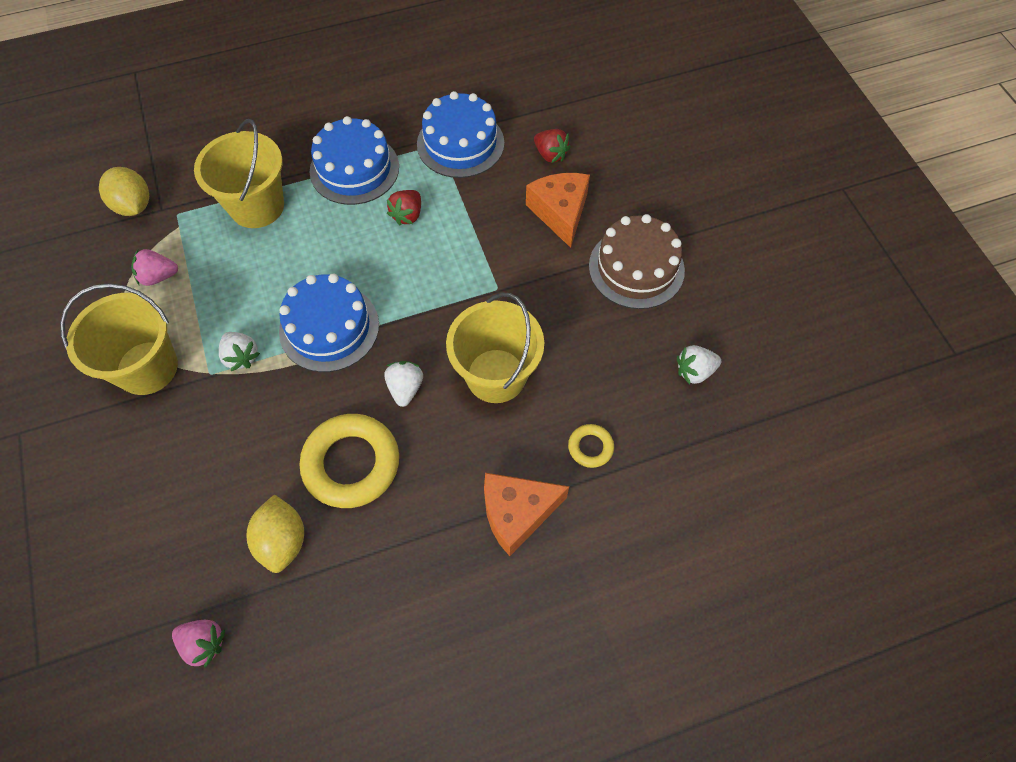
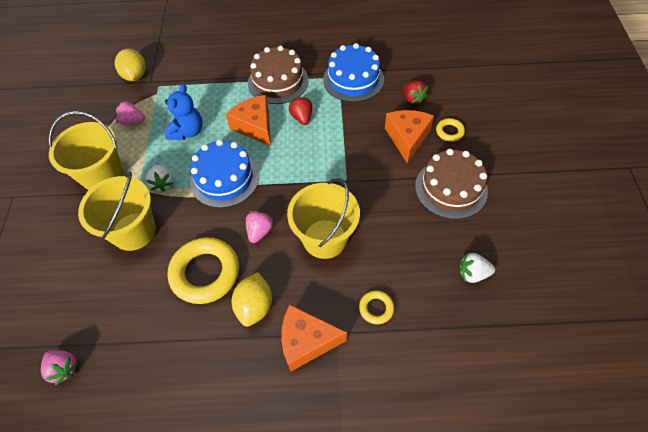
camera: 20 degrees right, 5 degrees down
(249, 273) = (188, 131): none -> blue teddy bear
(257, 206) = (208, 91): yellow bucket -> yellow bucket (134, 231)
(282, 541) = (141, 313): yellow lemon -> yellow lemon (255, 306)
(345, 243) = (255, 126): none -> orange cheese
(354, 169) = (278, 81): blue cake -> brown cake
(405, 388) = (260, 231): white strawberry -> pink strawberry
(407, 215) = (302, 117): red strawberry -> red strawberry turned 120 degrees clockwise
(612, 191) = (449, 132): none -> yellow ring

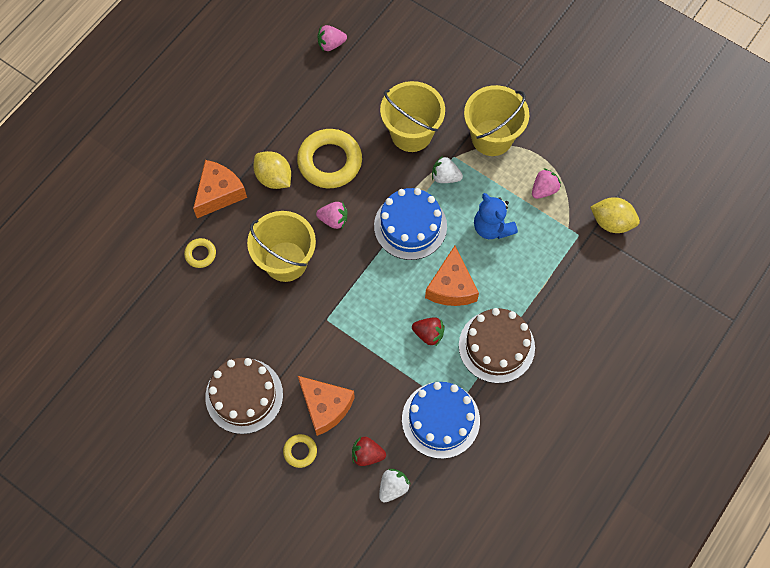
camera: 125 degrees right, 10 degrees up
(255, 126) = (451, 286): orange cheese -> orange cheese turned 90 degrees clockwise
(260, 231) = (333, 220): pink strawberry -> pink strawberry turned 45 degrees counterclockwise
(473, 273) = (163, 342): white strawberry -> white strawberry (393, 487)

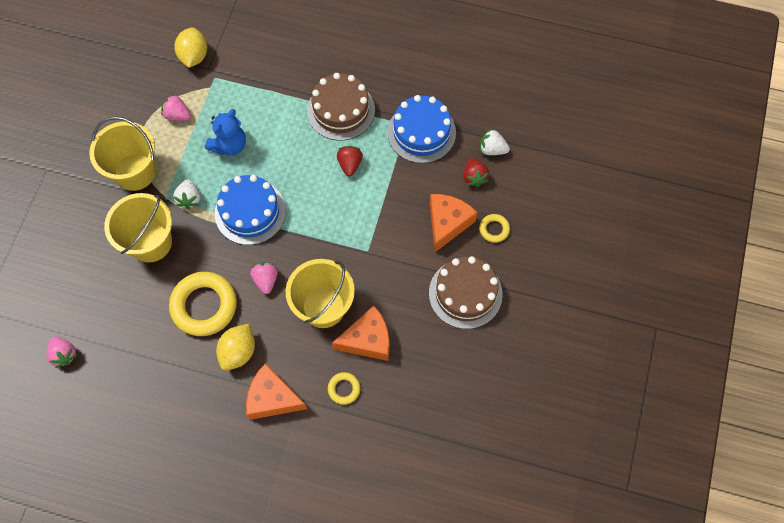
camera: 110 degrees left, 0 degrees up
(451, 286) = (298, 160): orange cheese -> orange cheese (367, 340)

